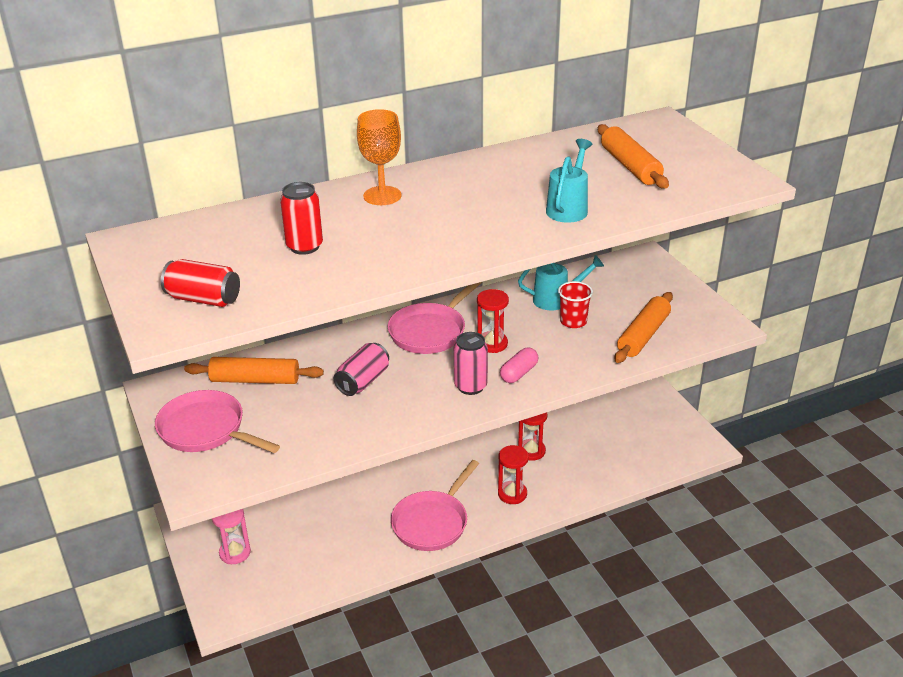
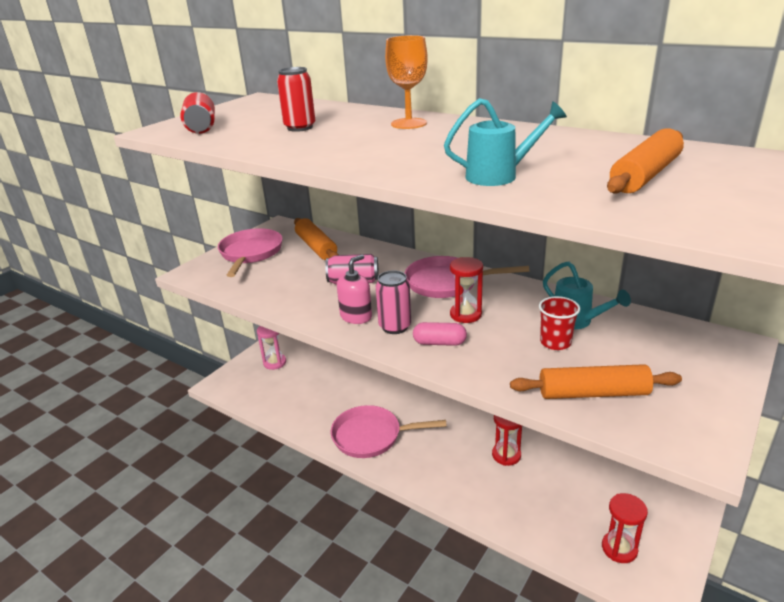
camera: 60 degrees right, 5 degrees down
(430, 401) = (356, 316): none -> pink soap dispenser
(512, 494) = (443, 467): red hourglass -> red hourglass (619, 548)

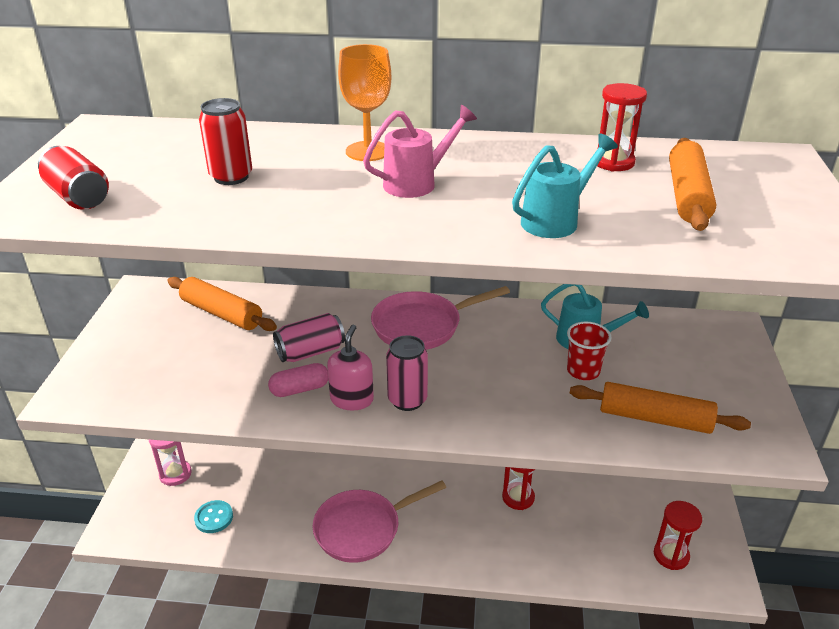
camera: 30 degrees left, 5 degrees up
(250, 253) = (135, 344): pink pan -> none
(279, 396) = (214, 518): none -> turquoise button
(419, 143) = (416, 183): none -> pink watering can
(439, 343) = (471, 406): pink capsule -> pink capsule (300, 389)
(465, 314) = (472, 362): red hourglass -> red hourglass (613, 162)
(593, 393) = (654, 418): orange rolling pin -> orange rolling pin turned 45 degrees clockwise

